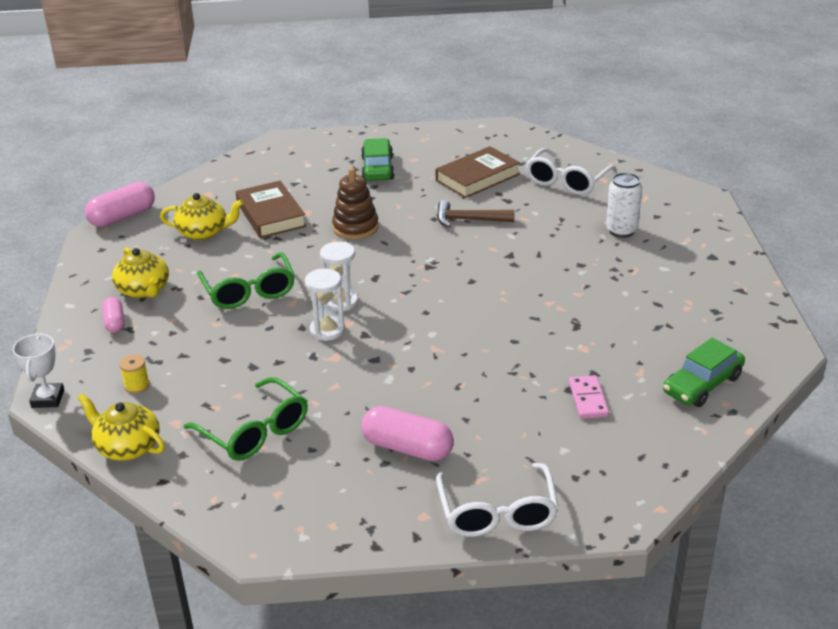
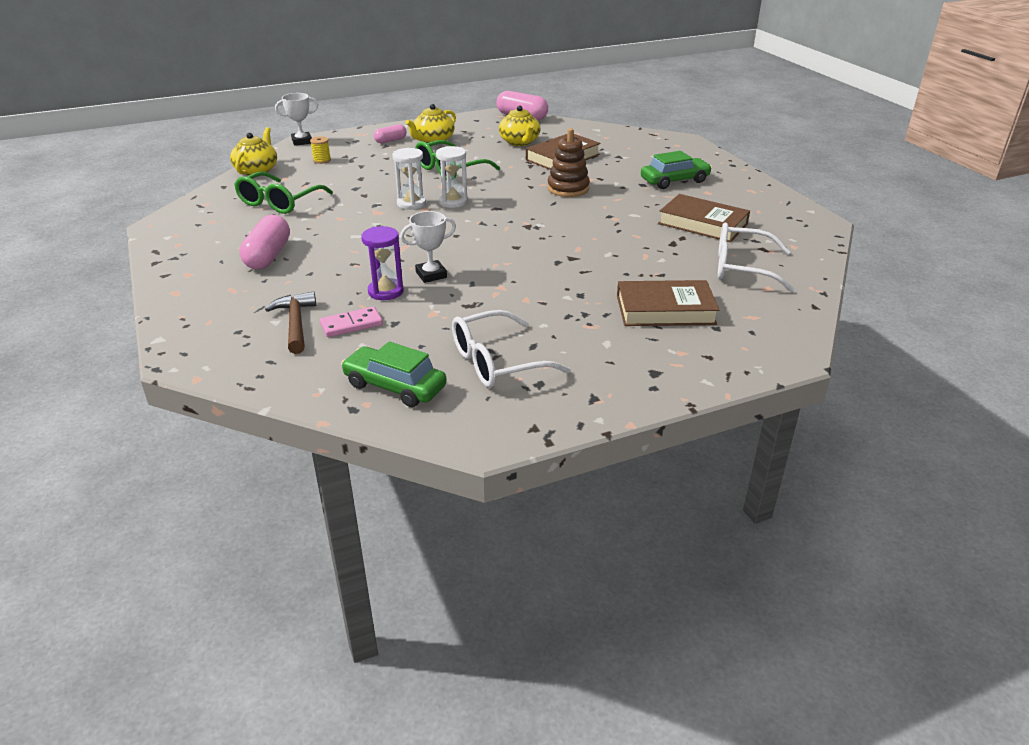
camera: 70 degrees right, 0 degrees up
(469, 220) = (619, 231): brown hammer -> brown hammer (296, 323)
(497, 513) = (190, 302): white glasses -> white glasses (496, 362)
(507, 339) = (431, 275): none -> white trophy
(530, 371) = (386, 291): none -> purple hourglass
(621, 231) = (665, 310): white can -> brown book

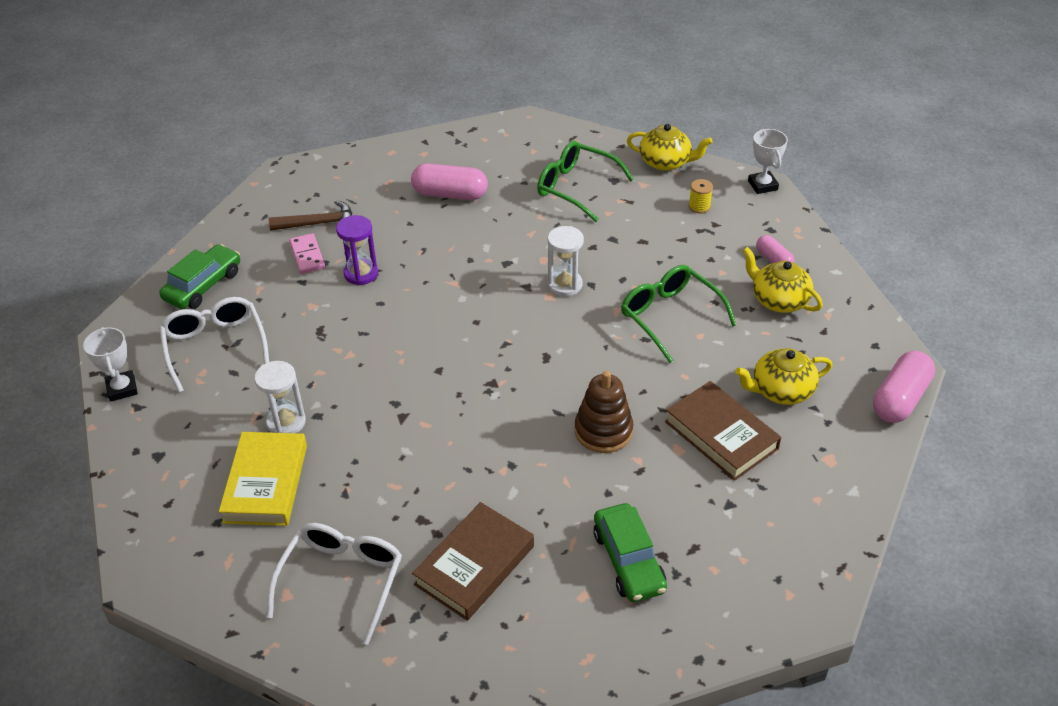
camera: 95 degrees right, 10 degrees up
(431, 275) = (387, 303): white trophy -> white trophy (122, 389)
(453, 202) = (567, 319): white hourglass -> white hourglass (286, 422)
(665, 310) = (266, 483): brown book -> yellow book

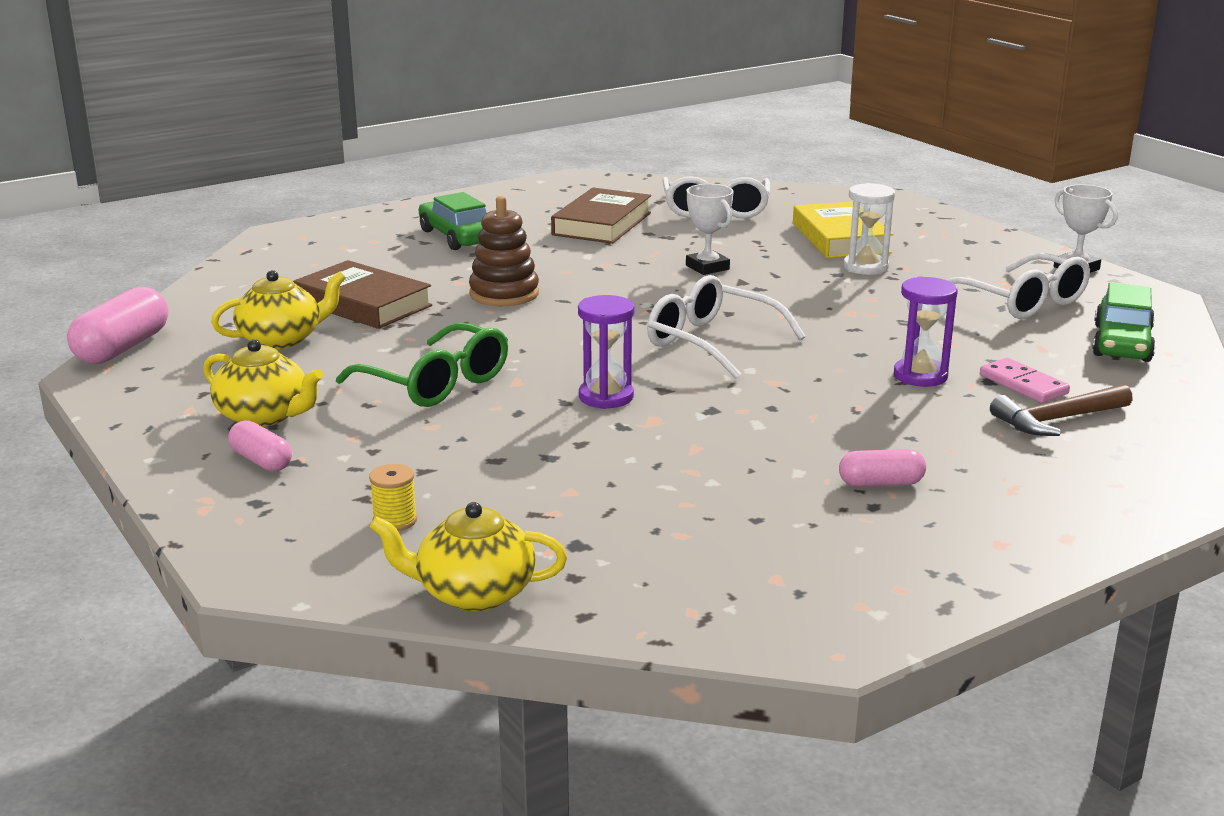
camera: 165 degrees right, 20 degrees down
(450, 194) = (881, 483): pink capsule -> pink capsule, size x0.58
(471, 333) = (711, 342): none -> white glasses
(565, 285) = (606, 397): white hourglass -> purple hourglass
(575, 187) = (650, 523): green glasses -> none
(762, 185) = (257, 574): white trophy -> white trophy (707, 267)

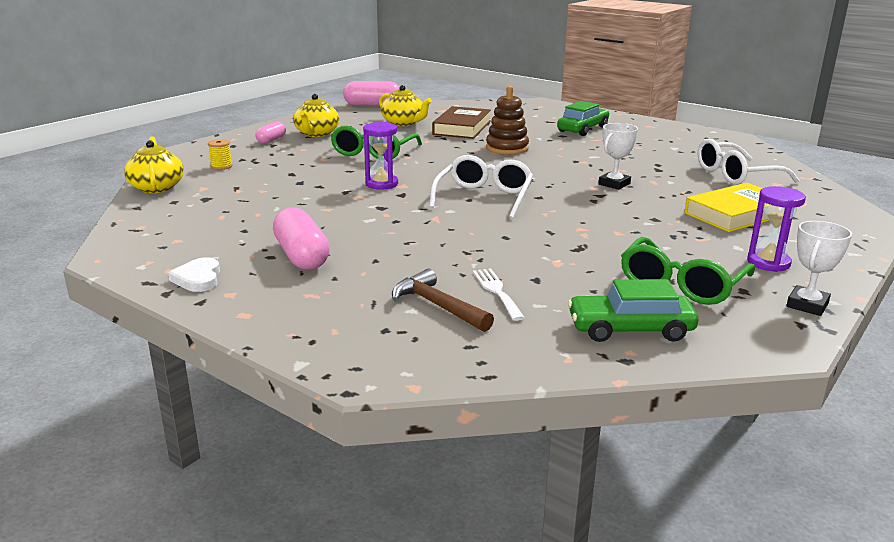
camera: 70 degrees right, 0 degrees up
(601, 224) = (655, 152): brown book -> none
(865, 267) = (682, 226): white hourglass -> none
(881, 483) = (302, 256): pink capsule -> pink capsule, size x1.72
(920, 376) = (482, 257): purple hourglass -> purple hourglass (768, 263)
(941, 565) = (198, 278): none -> white heart
(1022, 302) = (681, 285): white glasses -> green glasses
(1023, 384) = (497, 291): pink domino -> white fork

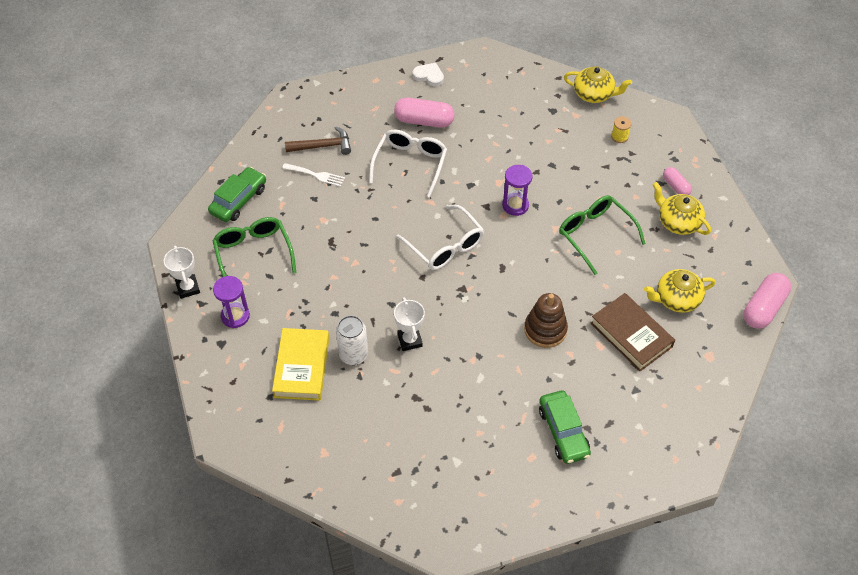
camera: 125 degrees right, 30 degrees up
(676, 199) = (353, 355): none -> white can
(735, 175) = (362, 442): white glasses -> white glasses (410, 164)

